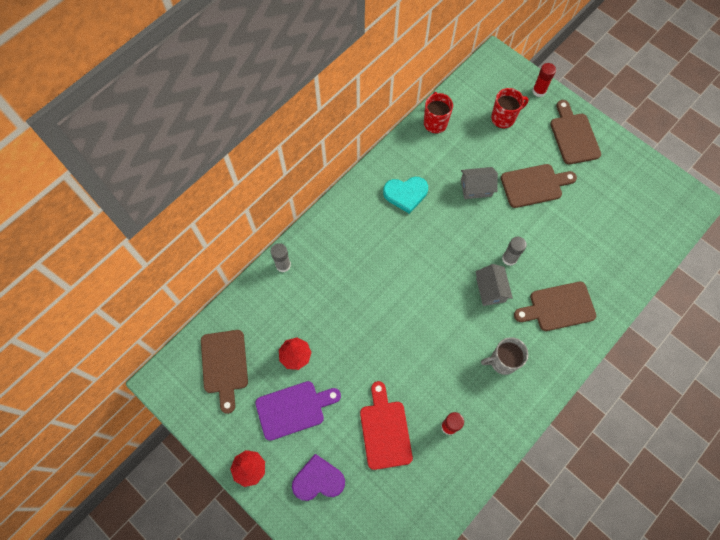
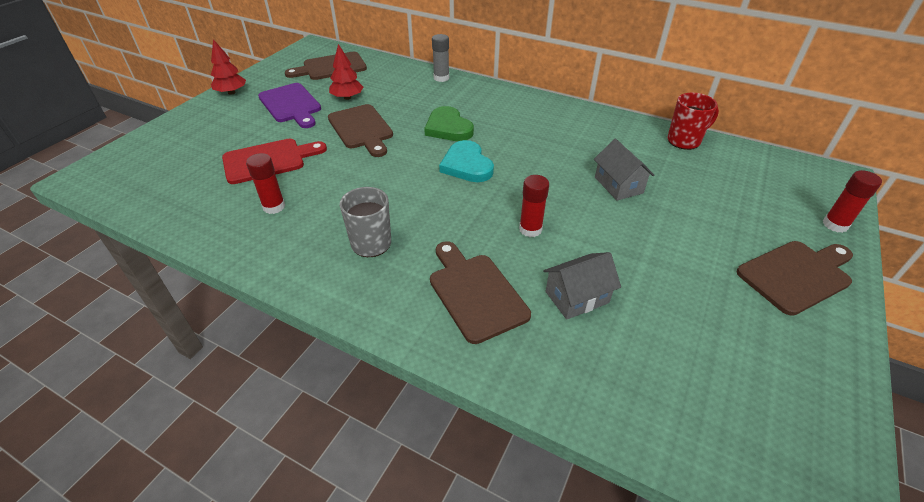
camera: 75 degrees right, 25 degrees down
(318, 480) = (216, 128): purple heart -> none
(373, 279) = (448, 128): none -> green heart
(405, 194) = (569, 134): turquoise heart -> turquoise heart (466, 165)
(490, 290) = (474, 217): grey house -> grey house (577, 297)
(503, 118) = (750, 195): red mug -> none
(509, 258) = (530, 229): grey glue stick -> red glue stick
(534, 185) = (667, 240): brown cutting board -> brown cutting board (361, 129)

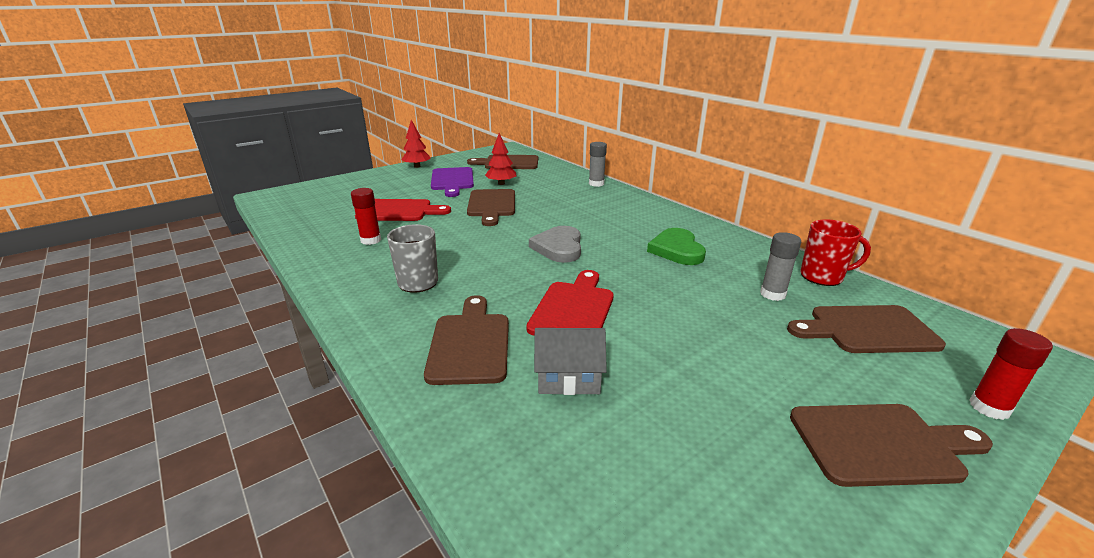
camera: 25 degrees right, 15 degrees down
(448, 128) = (568, 218): green heart -> green heart (676, 250)
(466, 165) = (559, 247): turquoise heart -> grey heart
(530, 229) = (573, 309): red glue stick -> red cutting board
(618, 185) = (705, 297): grey house -> none
(662, 168) = (772, 294): none -> grey glue stick
(739, 183) = (867, 330): none -> brown cutting board

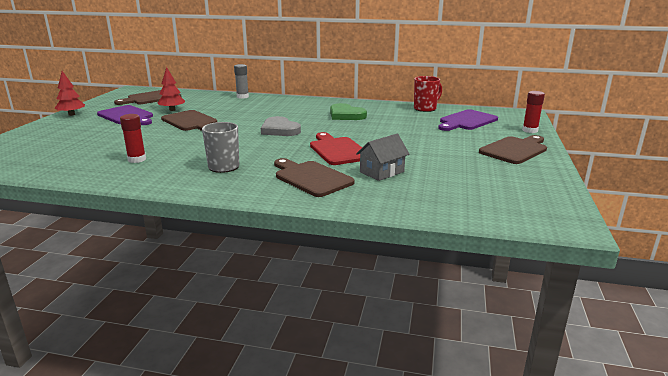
camera: 40 degrees left, 5 degrees down
(398, 211) = (121, 141): red cutting board -> none
(772, 294) = (415, 120): grey glue stick -> none
(867, 330) = (466, 121): brown cutting board -> purple cutting board

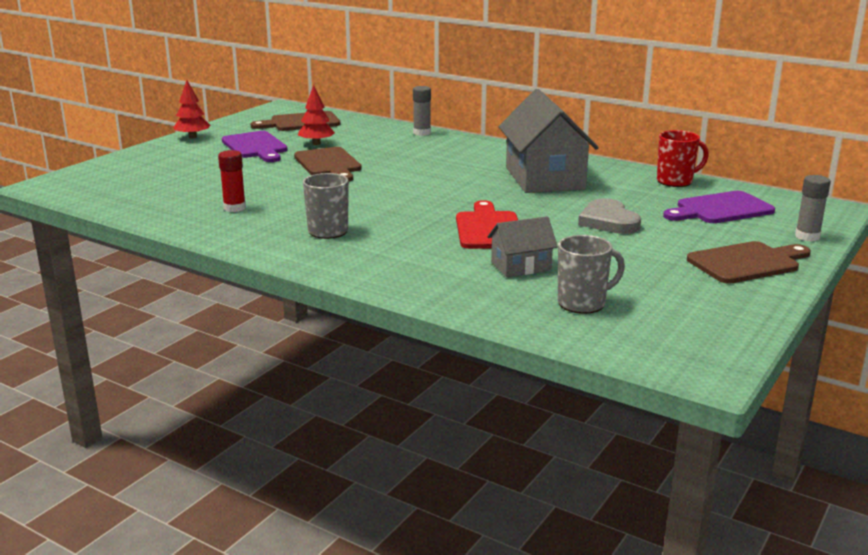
camera: 20 degrees right, 0 degrees up
(280, 130) = (434, 190): grey heart -> grey heart (608, 221)
(311, 178) = (423, 261): brown cutting board -> none
(346, 115) = (544, 178): green heart -> grey house
(445, 190) = (583, 303): none -> grey mug
(530, 130) = (807, 236): red glue stick -> grey glue stick

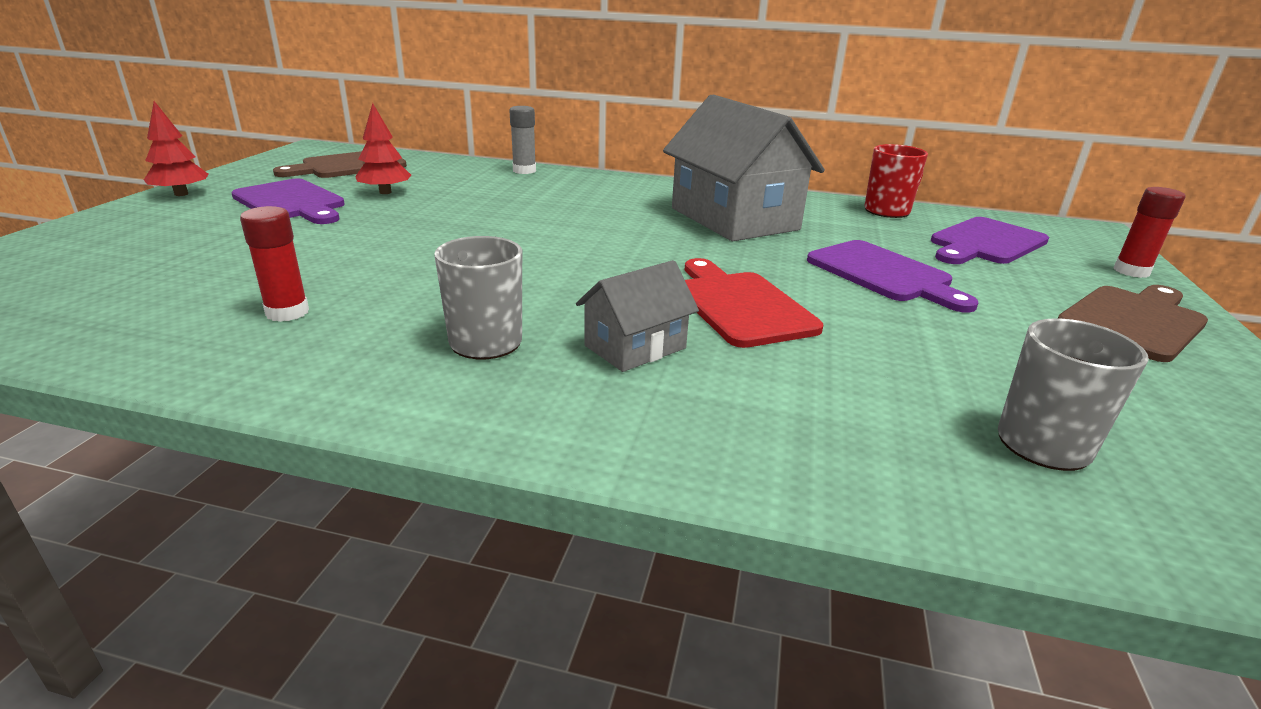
camera: 20 degrees left, 5 degrees up
(328, 164) = (420, 221): brown cutting board -> none
(521, 266) = (861, 374): grey house -> grey house (635, 347)
(608, 221) = (883, 274): grey heart -> purple cutting board
(807, 236) = (1131, 271): grey glue stick -> red glue stick

